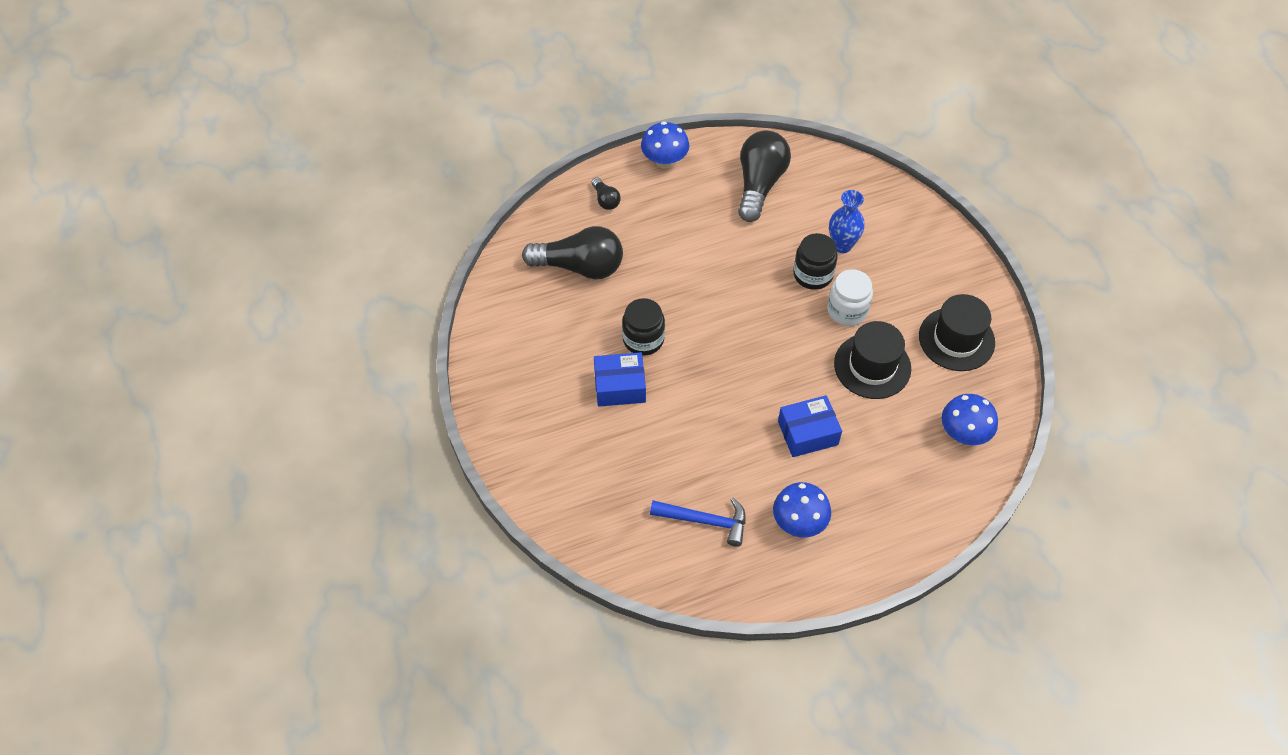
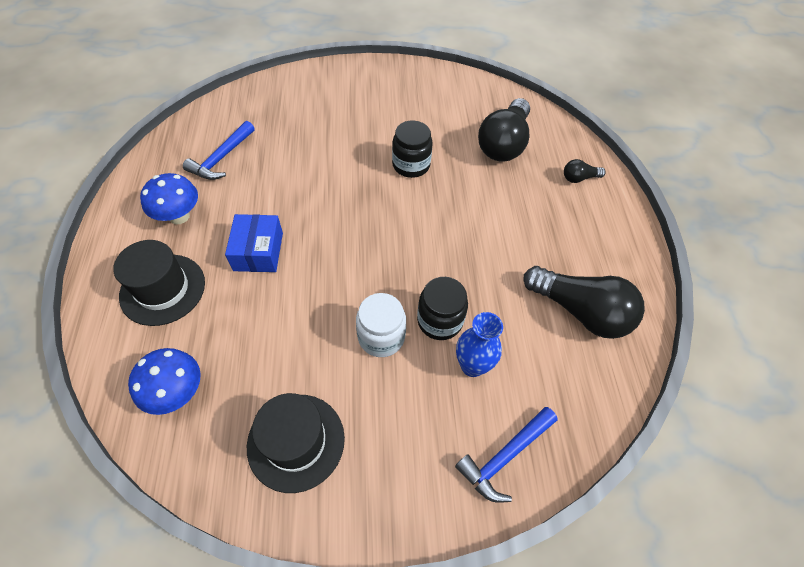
camera: 105 degrees right, 0 degrees up
(620, 387) = (370, 139): blue box -> none
(664, 161) = (625, 235): blue mushroom -> none
(872, 366) = (302, 334): black hat -> black hat (163, 289)
(901, 214) = (505, 457): none -> blue hammer

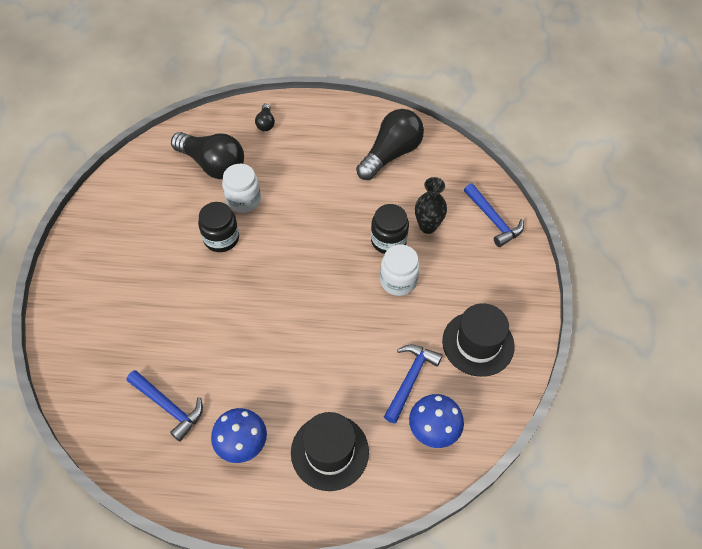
camera: 80 degrees left, 0 degrees up
(245, 361) = (410, 379): none -> blue hammer
(258, 251) = (300, 370): blue box -> none
(464, 175) = (243, 200): none -> white jar
(472, 366) = (428, 226): blue vase -> black vase

